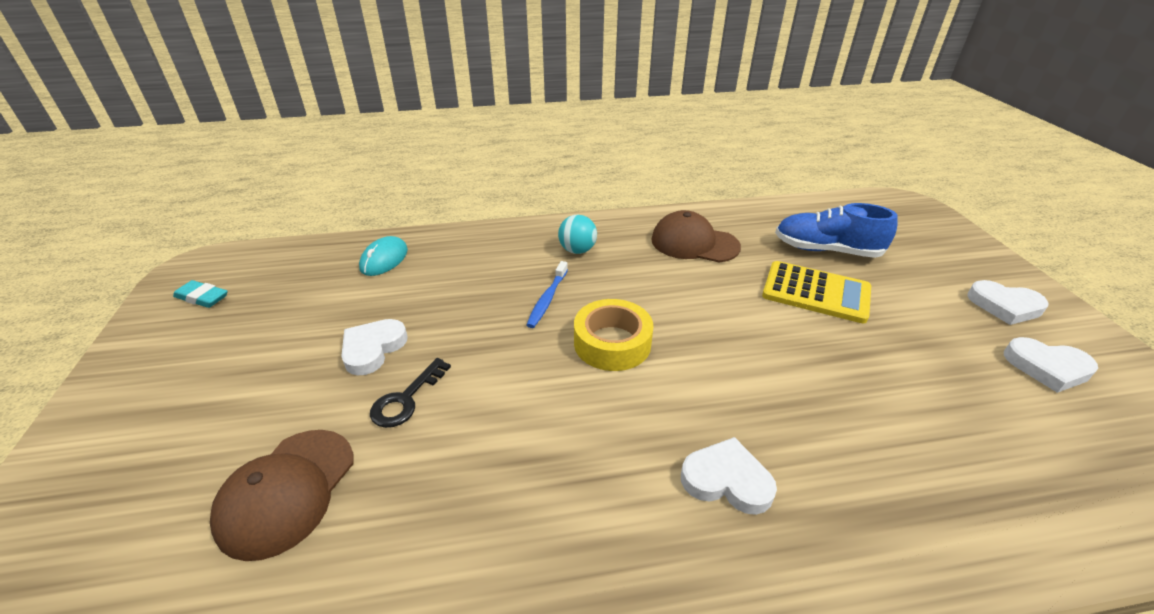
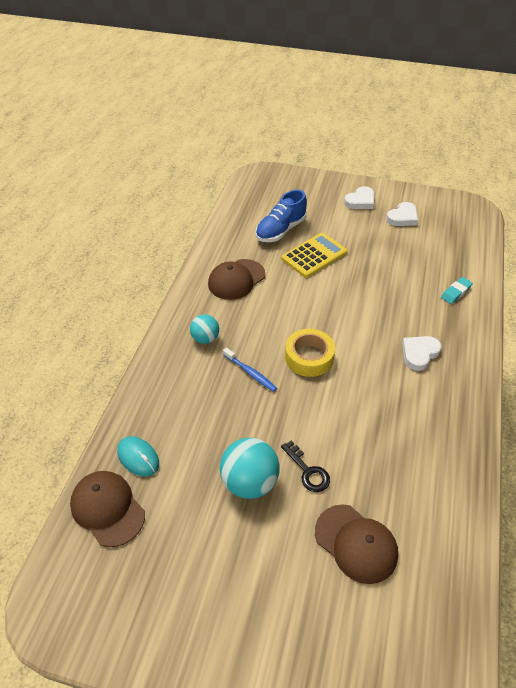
camera: 65 degrees left, 10 degrees up
(202, 297) = (109, 603): turquoise eraser -> turquoise eraser (456, 292)
(315, 261) = (107, 508): none -> brown cap
(373, 349) = (249, 482): white heart -> turquoise ball

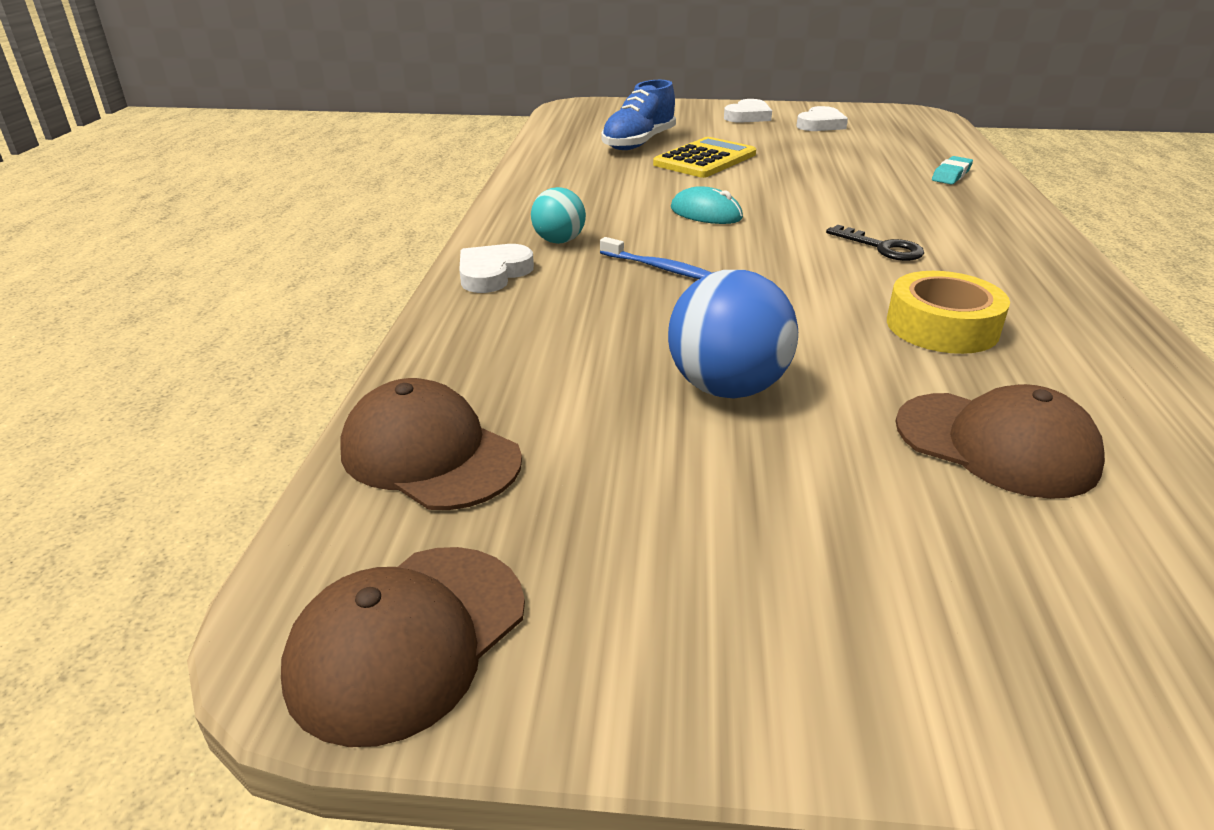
camera: 10 degrees left, 15 degrees down
(138, 457) = (478, 379): turquoise mouse -> turquoise mouse (706, 213)
(236, 279) = (587, 186): brown cap -> brown cap (408, 639)
(249, 482) = (727, 388): turquoise ball -> blue ball
(308, 471) = (835, 364): black key -> black key (882, 247)
(309, 357) = (756, 245): yellow tape -> yellow tape (942, 326)
(419, 354) = (940, 229): white heart -> white heart (493, 273)

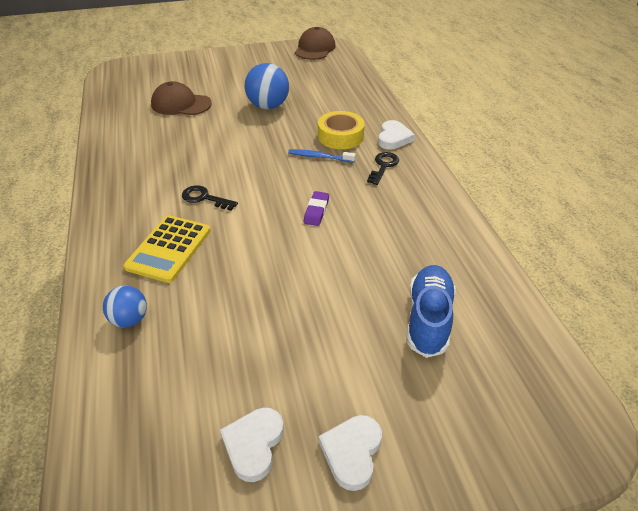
camera: 160 degrees right, 10 degrees up
(430, 454) = (344, 74): brown cap -> none
(559, 241) = (383, 166): turquoise ball -> black key
(705, 159) = (351, 296): yellow calculator -> yellow calculator (169, 249)
(706, 213) = (316, 211): turquoise mouse -> purple eraser
(942, 326) = (185, 147): yellow tape -> yellow tape (340, 136)
(951, 175) = (129, 319): turquoise eraser -> blue ball

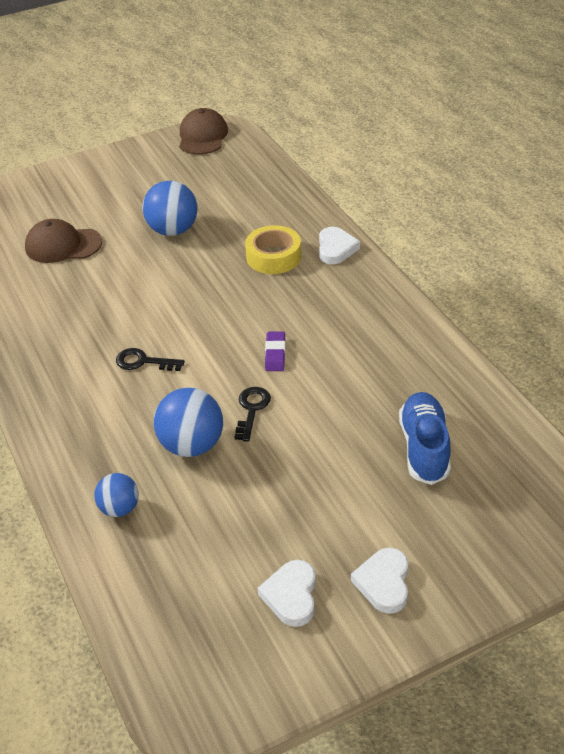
camera: 10 degrees left, 0 degrees up
(169, 249) = (128, 427): yellow calculator -> none
(216, 275) = (192, 445): none -> blue ball
(319, 157) = (257, 288): blue toothbrush -> none
(383, 166) = (334, 286): black key -> black key (251, 409)

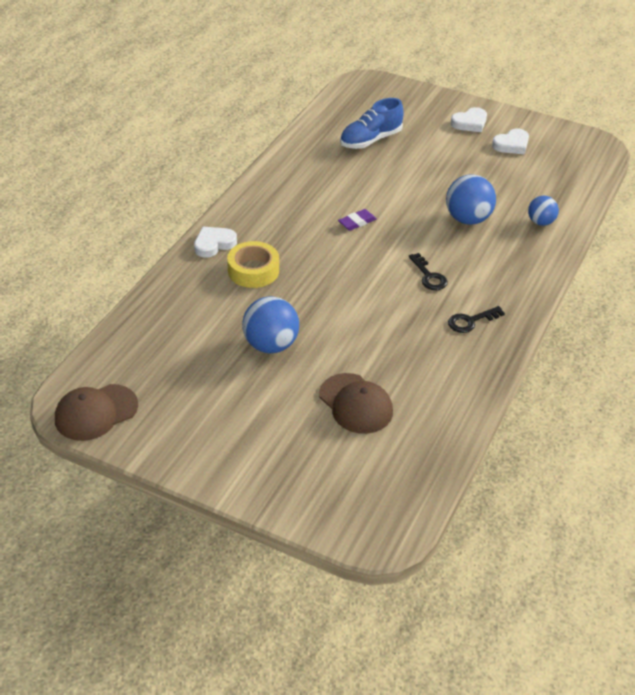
camera: 130 degrees left, 0 degrees up
(251, 409) = (414, 210): black key -> black key (471, 321)

